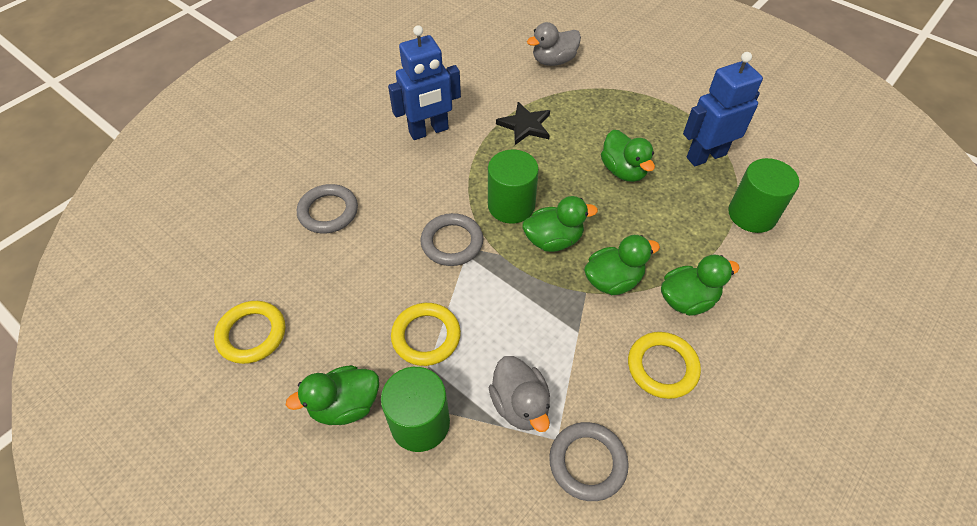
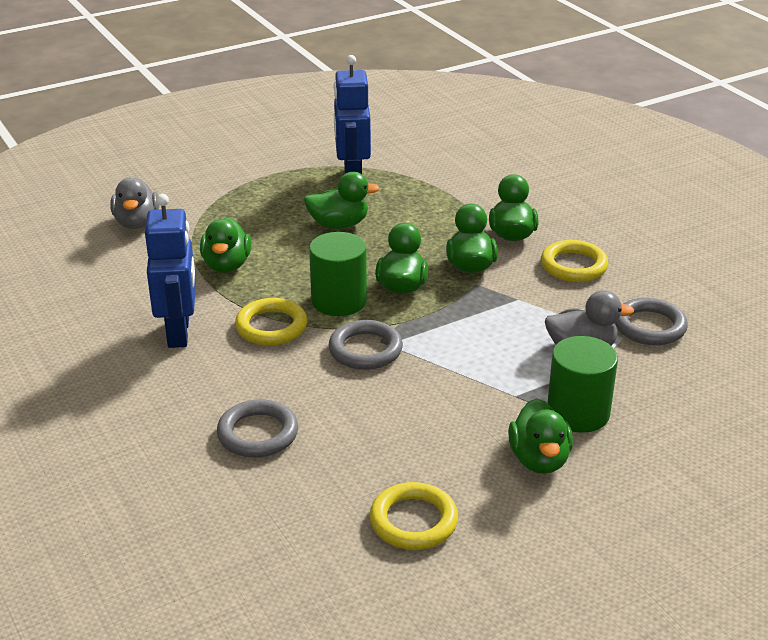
camera: 70 degrees left, 20 degrees down
(426, 336) = (479, 390): yellow ring -> yellow ring (271, 326)
(525, 125) = (227, 265): black star -> green duck
(752, 214) = (437, 177): green cylinder -> none

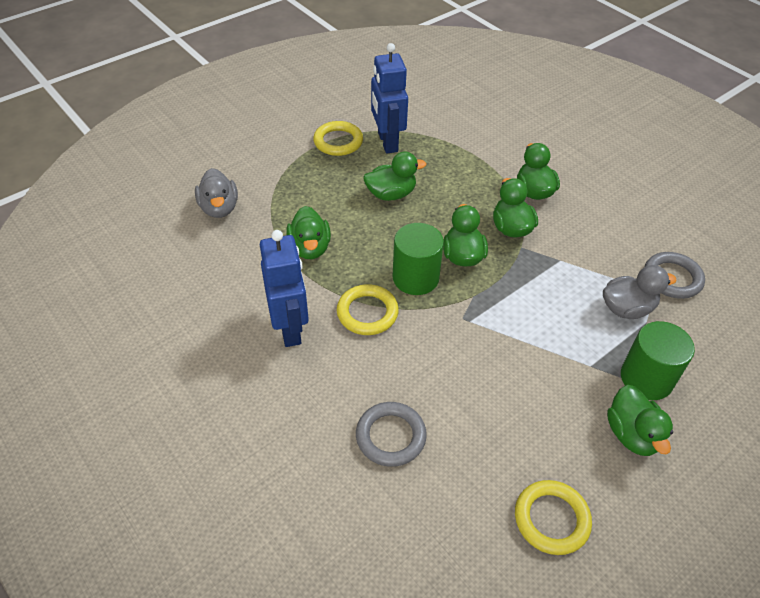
camera: 10 degrees left, 15 degrees up
(365, 350) = (453, 330): grey ring -> none
(573, 266) = (593, 220): yellow ring -> yellow ring (338, 142)

